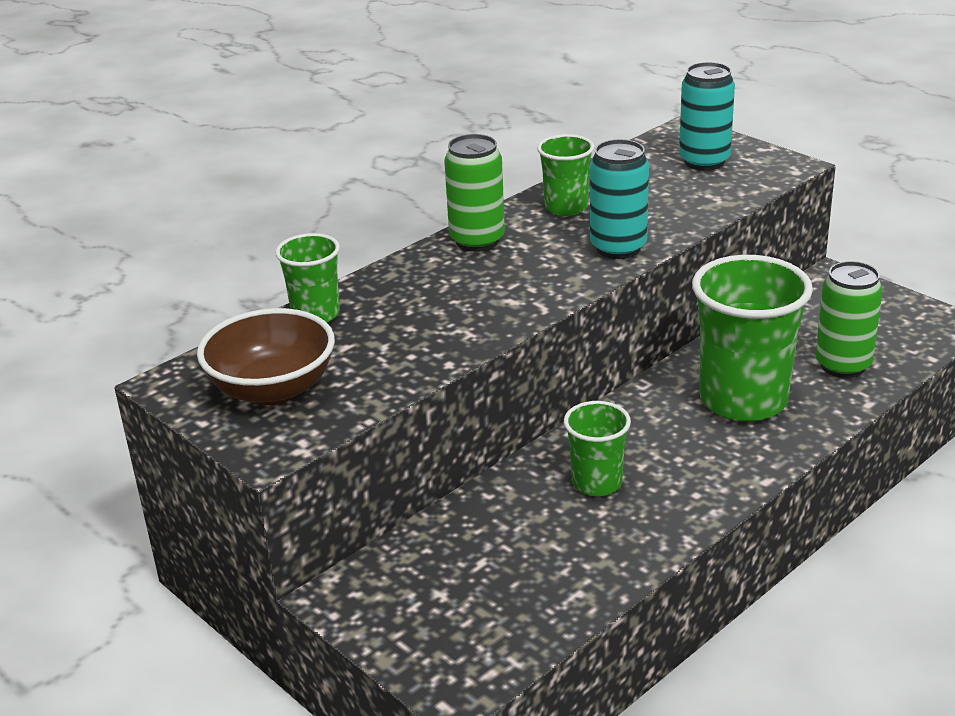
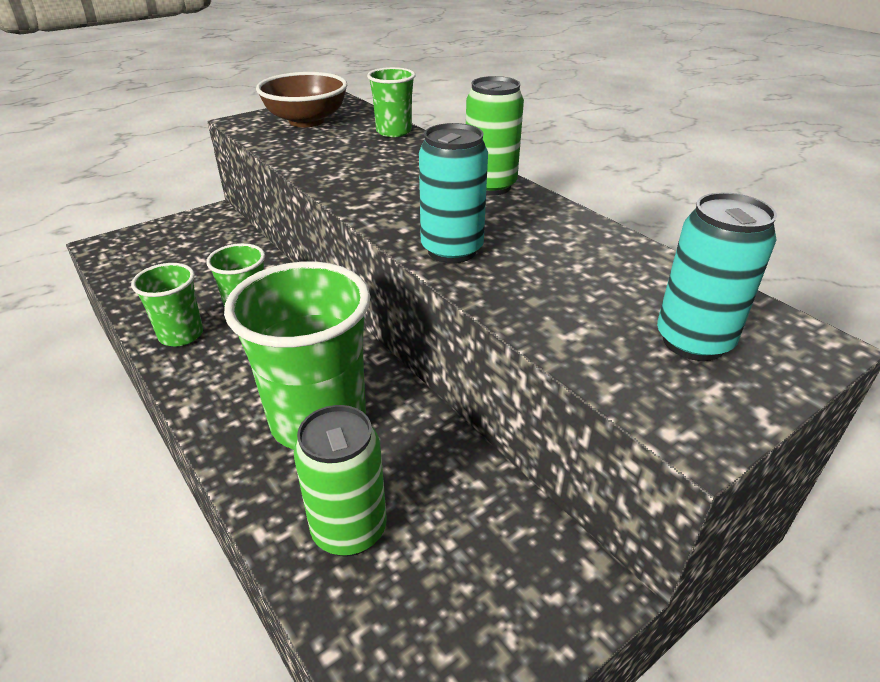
camera: 95 degrees right, 5 degrees up
(566, 207) = (554, 231): green cup -> green cup (181, 335)

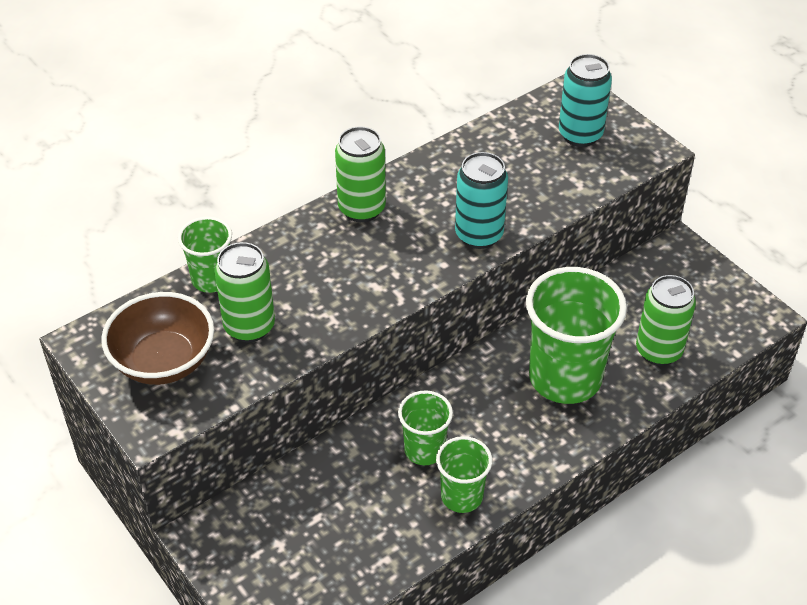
camera: 90 degrees left, 10 degrees up
(334, 145) = (249, 326): none -> green can

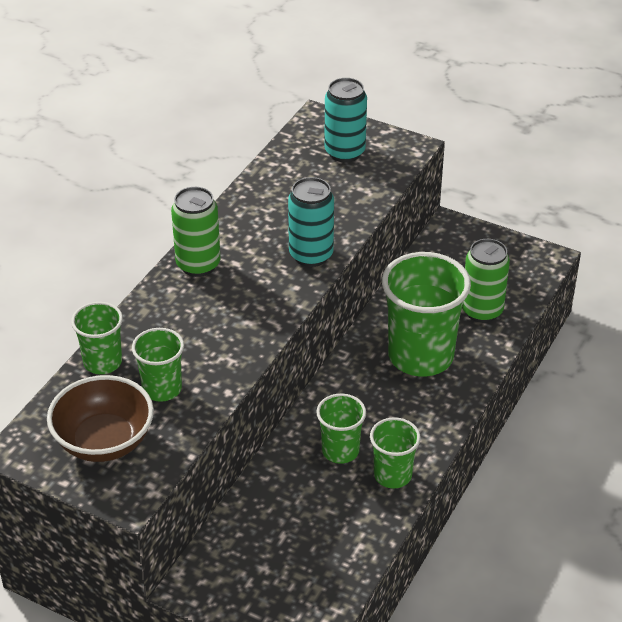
camera: 25 degrees left, 5 degrees down
(249, 326) = (162, 389): green can -> green cup

